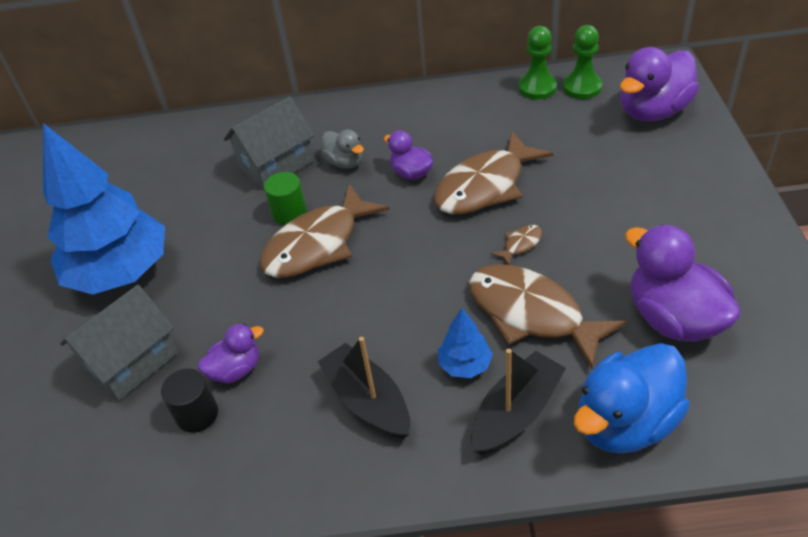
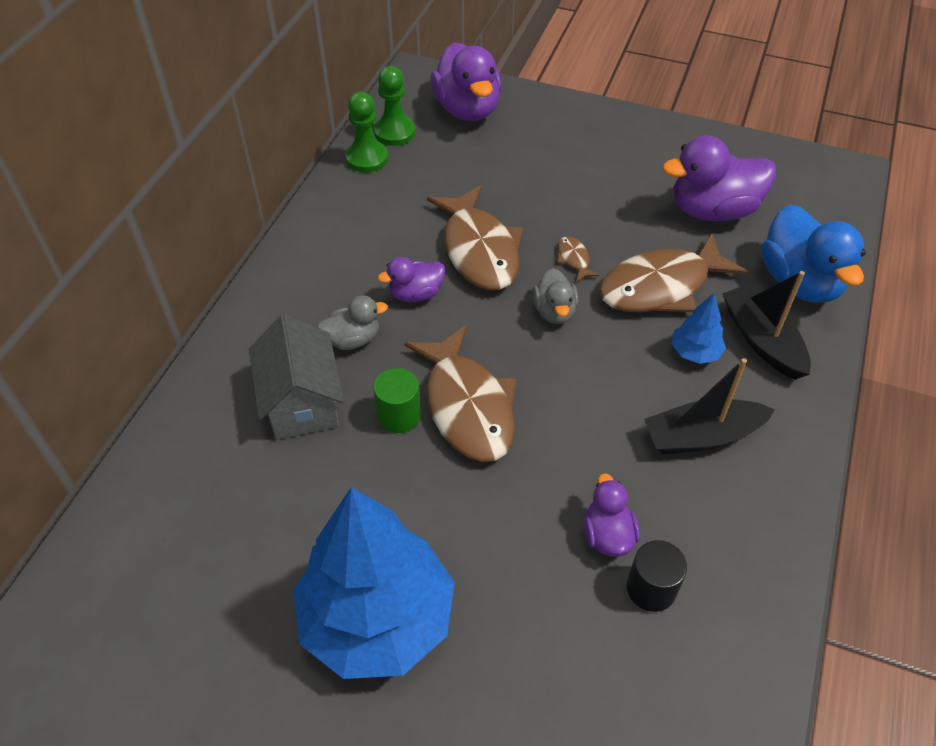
camera: 70 degrees left, 5 degrees up
(132, 361) = (539, 639): grey house -> none
(448, 255) = (554, 311): none -> grey duck

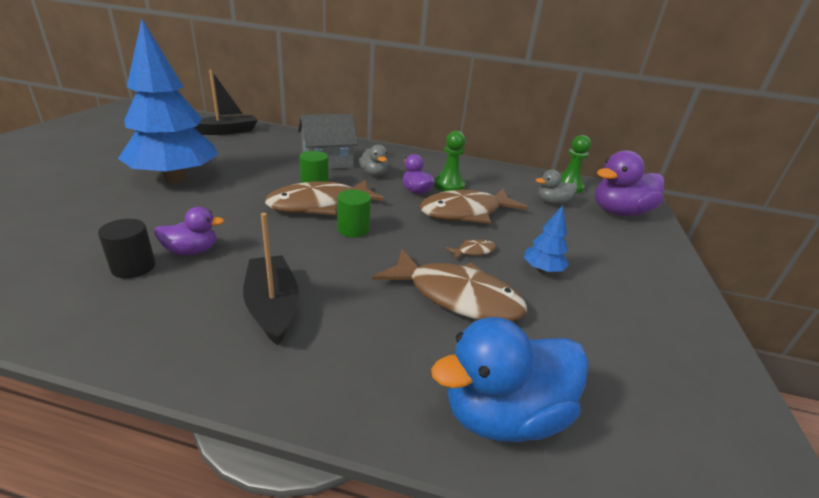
camera: 80 degrees right, 20 degrees down
(367, 158) = (534, 178): green pawn -> green pawn (449, 185)
(535, 368) = (353, 229): none -> green cylinder
(554, 311) = (411, 240): grey duck -> grey duck (552, 202)
(661, 286) = (456, 296): brown fish -> brown fish turned 150 degrees clockwise
(695, 352) = (374, 311): blue tree -> blue tree (542, 270)
(712, 210) = (590, 344): purple duck -> none
(762, 340) = (396, 364): black boat -> black boat (227, 131)

